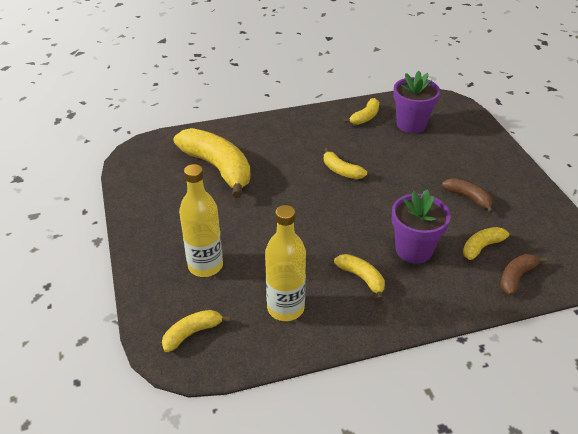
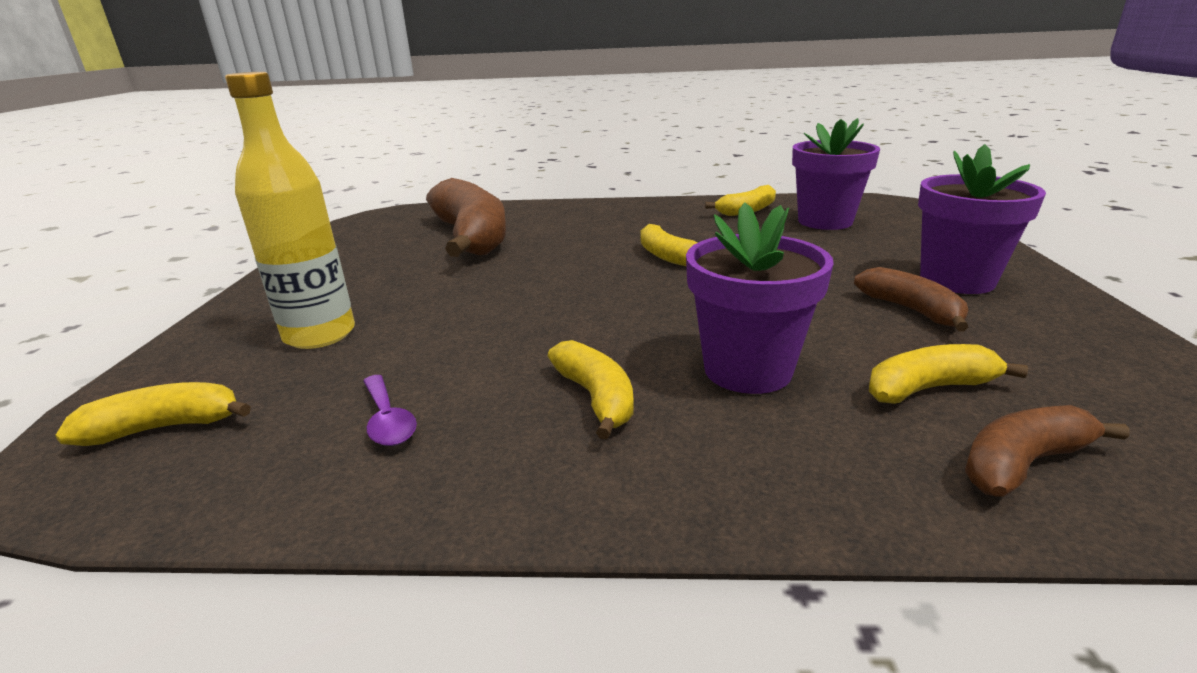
camera: 20 degrees right, 15 degrees down
(218, 168) = (472, 237): yellow banana -> brown banana
(285, 308) = (388, 420): yellow bottle -> purple spoon
(483, 171) = (957, 280): none -> purple flower pot

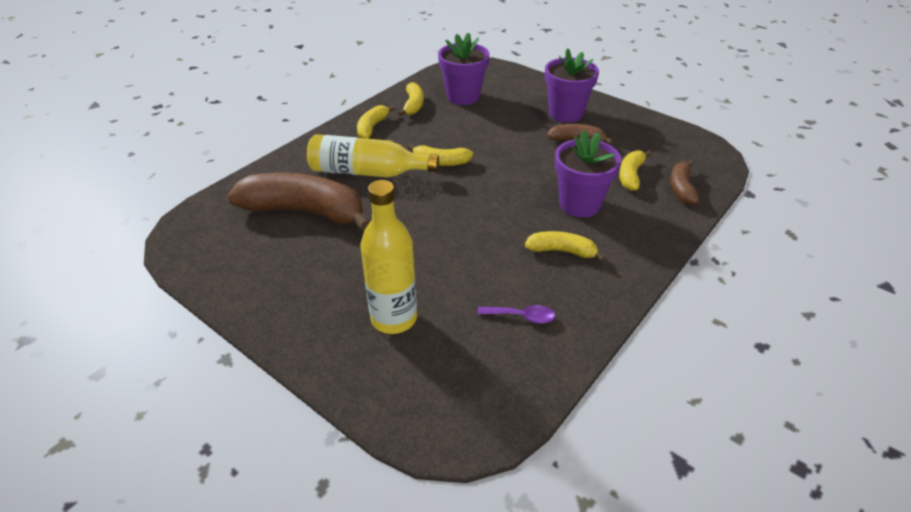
camera: 55 degrees left, 15 degrees up
(166, 427) = (452, 397): yellow banana -> yellow banana (372, 127)
(581, 235) = (367, 172): none -> yellow bottle

